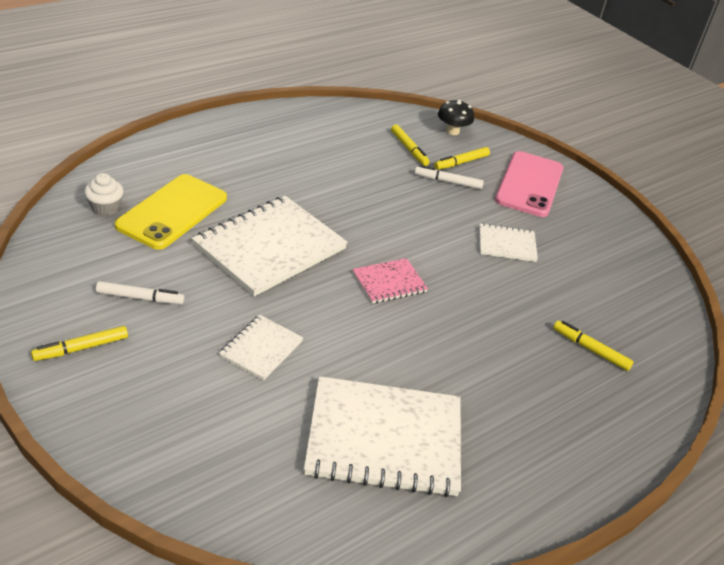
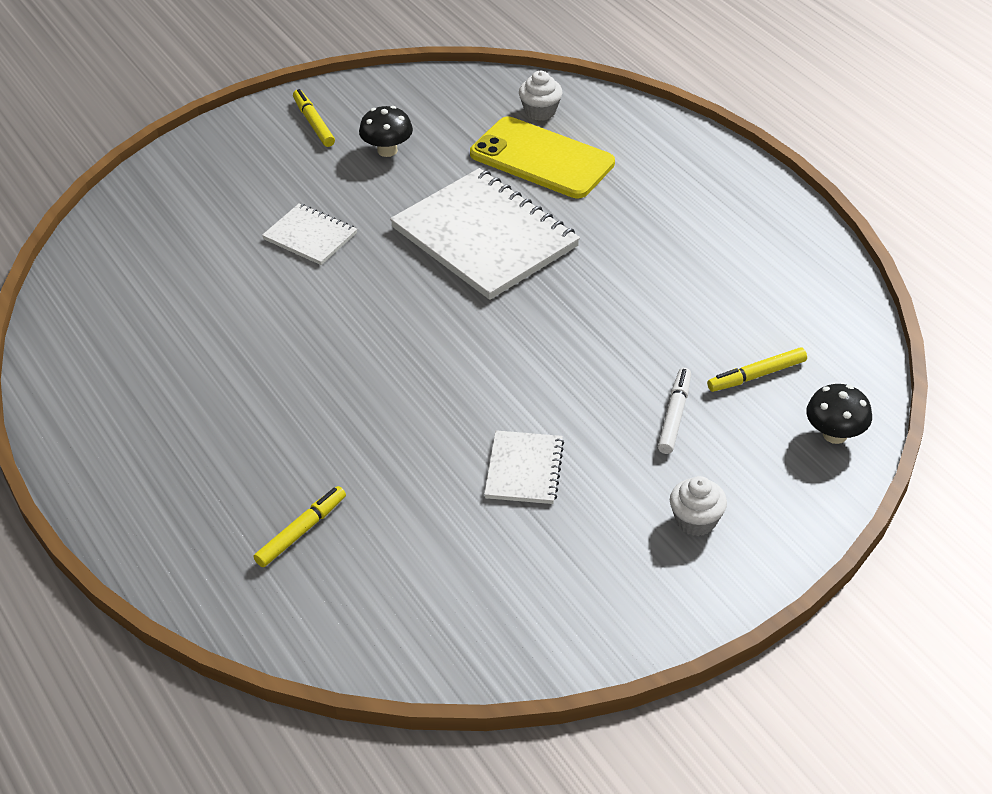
camera: 100 degrees right, 5 degrees up
(140, 298) = (387, 150): white marker -> black mushroom
(384, 439) = (175, 325): white notebook -> none
(389, 282) = (427, 339): pink notebook -> none
(461, 162) = (736, 437): yellow marker -> none
(529, 184) = (696, 520): pink phone -> white cupcake

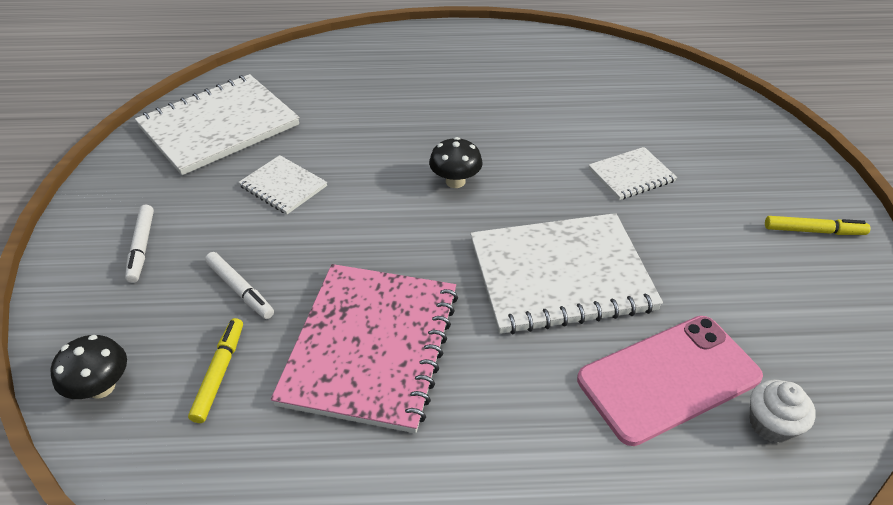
camera: 120 degrees right, 0 degrees up
(301, 531) = (339, 86): yellow marker -> none
(387, 150) = (742, 263): black mushroom -> black mushroom (455, 181)
(470, 597) = (219, 126): none -> white notebook
(542, 158) = (668, 378): yellow phone -> pink phone
(653, 307) = (371, 346): none -> pink notebook
(696, 520) = (142, 247): white cupcake -> white marker

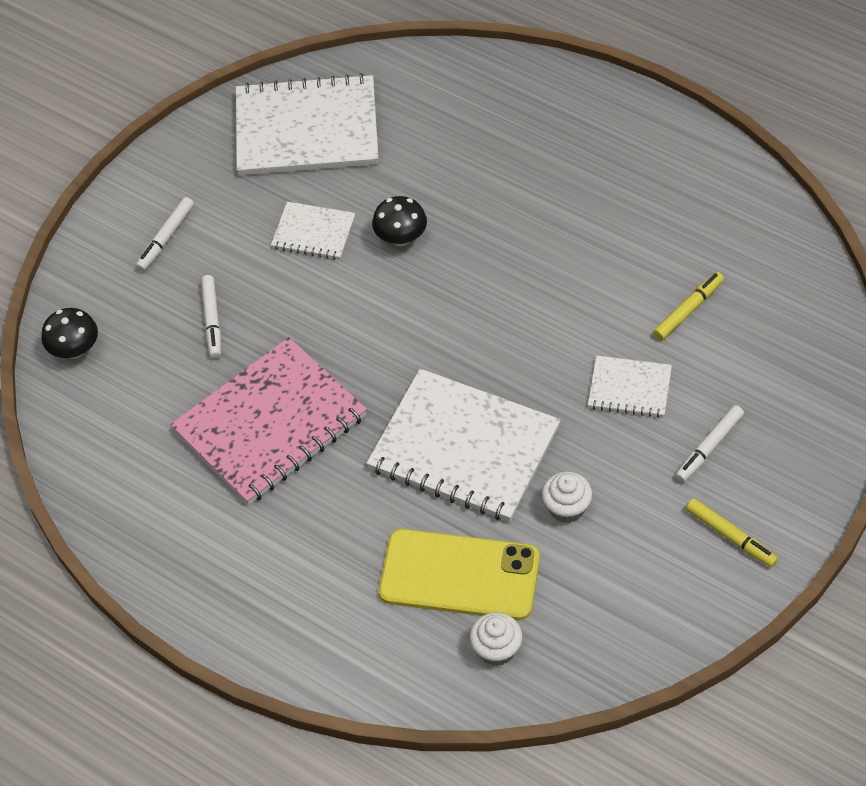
camera: 40 degrees right, 10 degrees up
(219, 373) = (154, 384): yellow marker -> yellow marker (688, 310)
(283, 186) = (313, 232): white notebook -> white notebook turned 60 degrees counterclockwise
(455, 181) = (463, 307): black mushroom -> black mushroom (401, 238)
(668, 378) = (459, 575): pink phone -> yellow phone
(685, 275) = (566, 508): none -> white cupcake
(726, 184) = (709, 447): none -> white marker

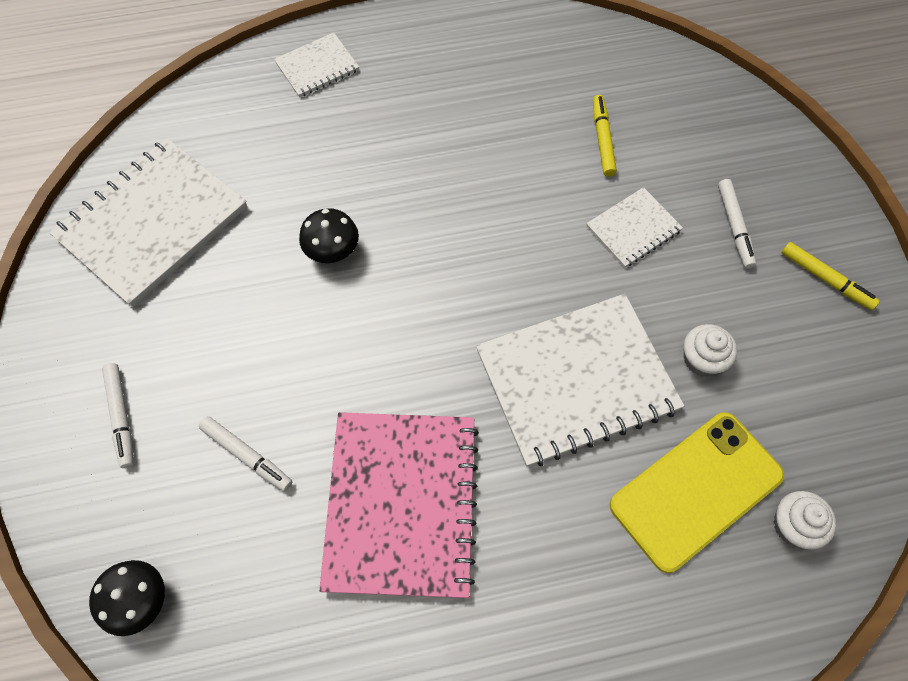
camera: 50 degrees left, 10 degrees up
(313, 232) = (254, 304): white notebook -> white notebook (317, 67)
(731, 536) = (825, 279): yellow marker -> yellow marker turned 45 degrees clockwise

